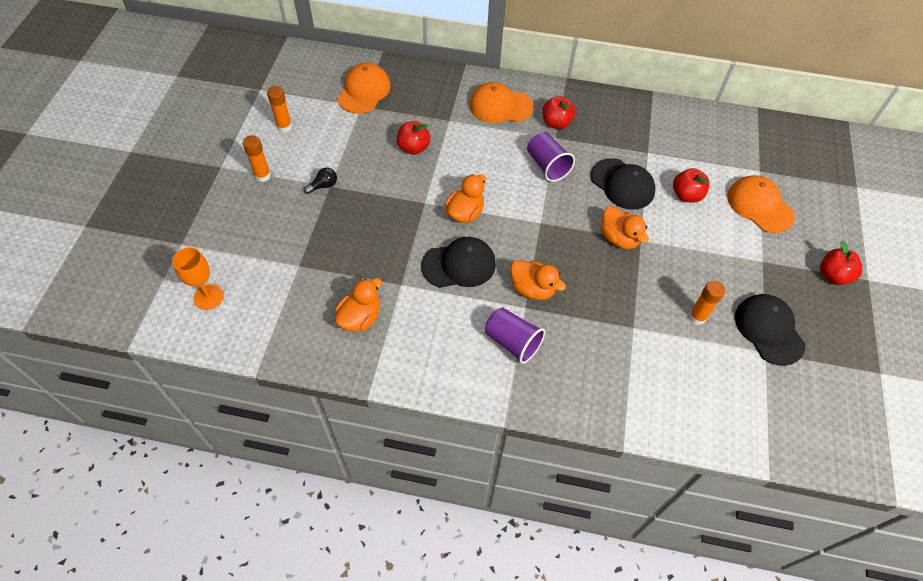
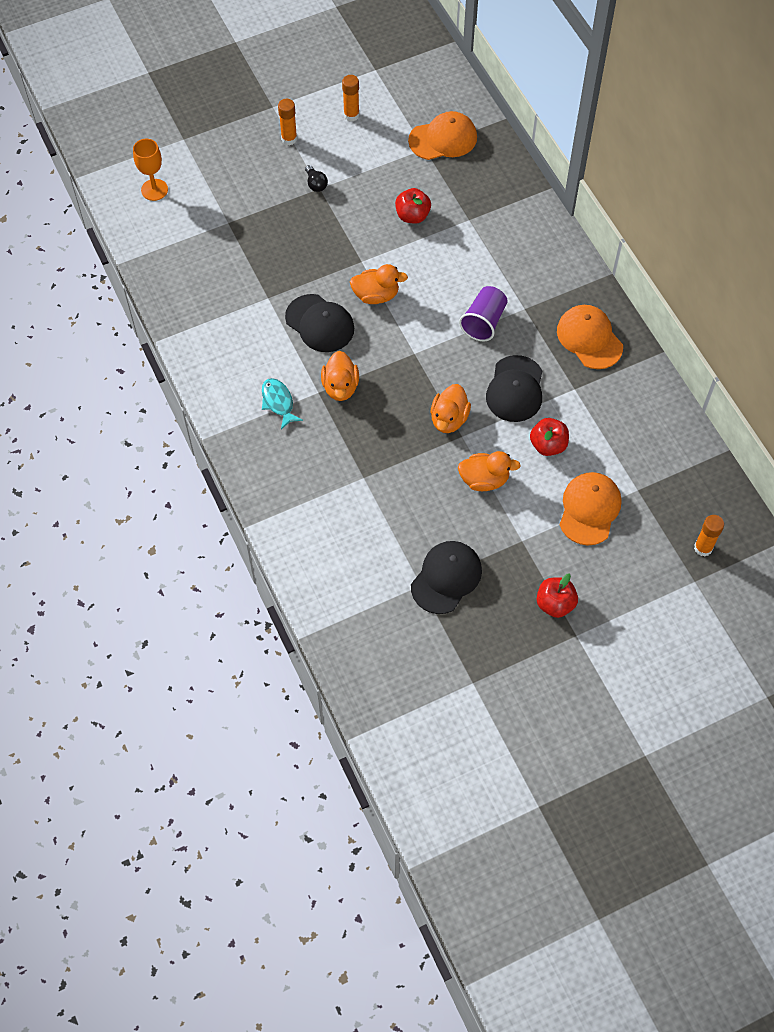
camera: 55 degrees right, 5 degrees up
(323, 186) = (316, 184): black light bulb -> black light bulb turned 45 degrees clockwise
(360, 318) = (216, 292): orange duck -> orange duck (484, 479)
(500, 106) = (523, 245): orange cap -> orange cap (589, 338)
(512, 342) = (278, 402): purple cup -> turquoise fish
(556, 123) = (543, 299): red apple -> none
(697, 317) = (414, 518): orange glue stick -> orange glue stick (703, 548)

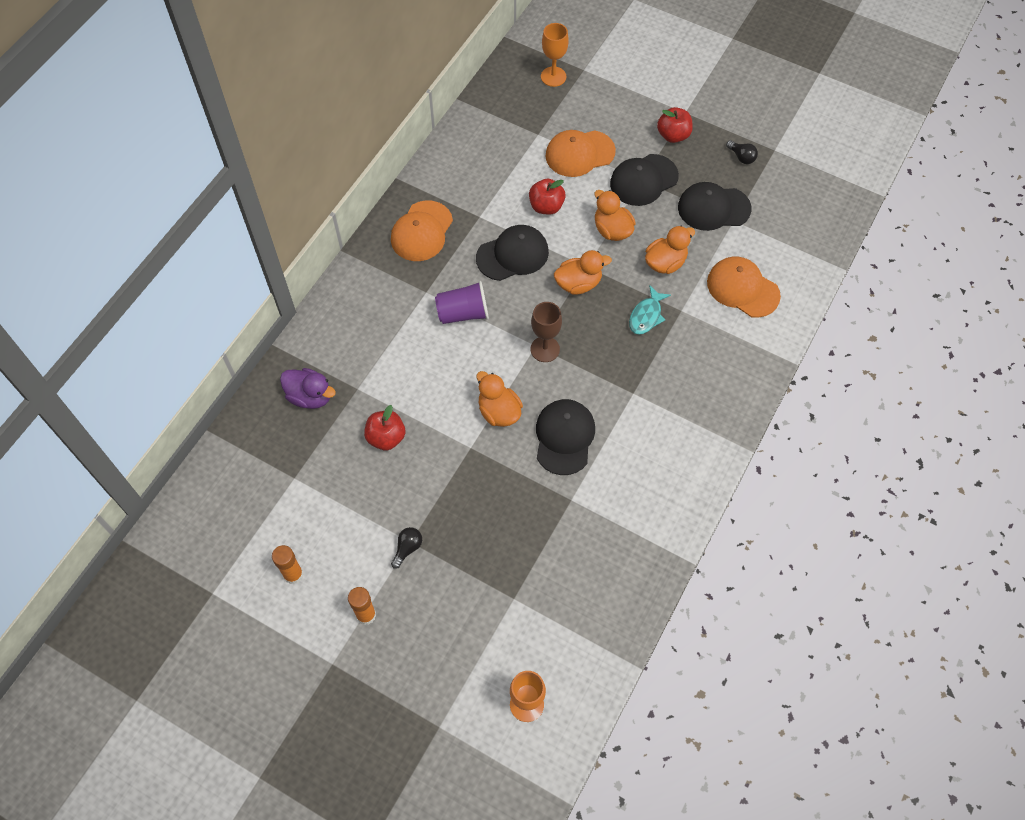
camera: 125 degrees left, 0 degrees up
(278, 402) = (668, 417): turquoise fish -> turquoise fish (646, 316)
(340, 387) = (614, 379): orange duck -> orange duck (665, 263)
(406, 357) = (545, 349): none -> brown goblet
(443, 139) = (270, 469): orange cap -> orange cap (742, 288)
(485, 188) = (310, 396): none -> purple duck
(485, 645) = (741, 157): none -> black light bulb
(520, 541) = (643, 180): none -> black cap
(703, 548) = (553, 76): orange glue stick -> orange goblet

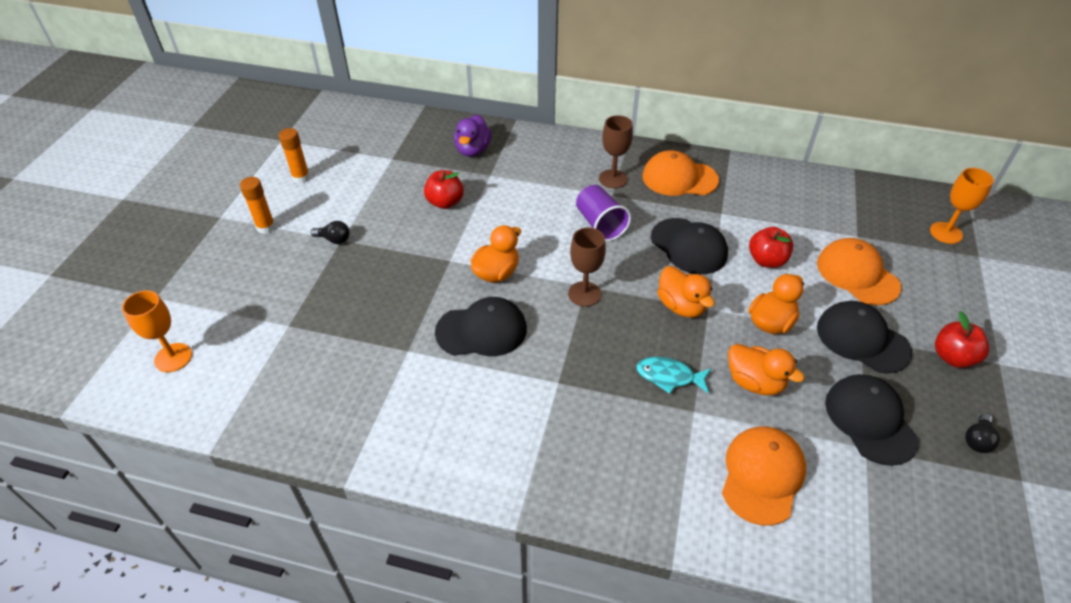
camera: 75 degrees right, 15 degrees down
(403, 284) = (613, 179): none -> brown goblet

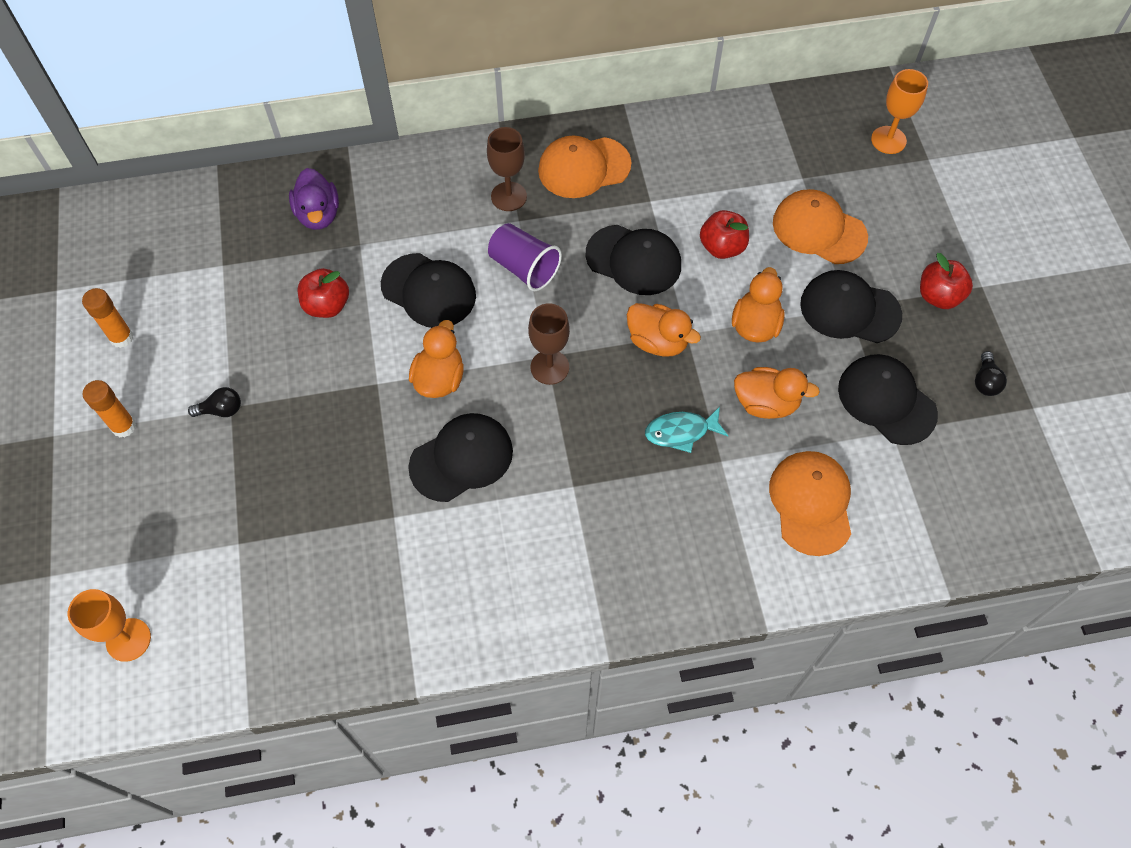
camera: 25 degrees left, 15 degrees up
(521, 216) = (429, 291): none -> black cap

